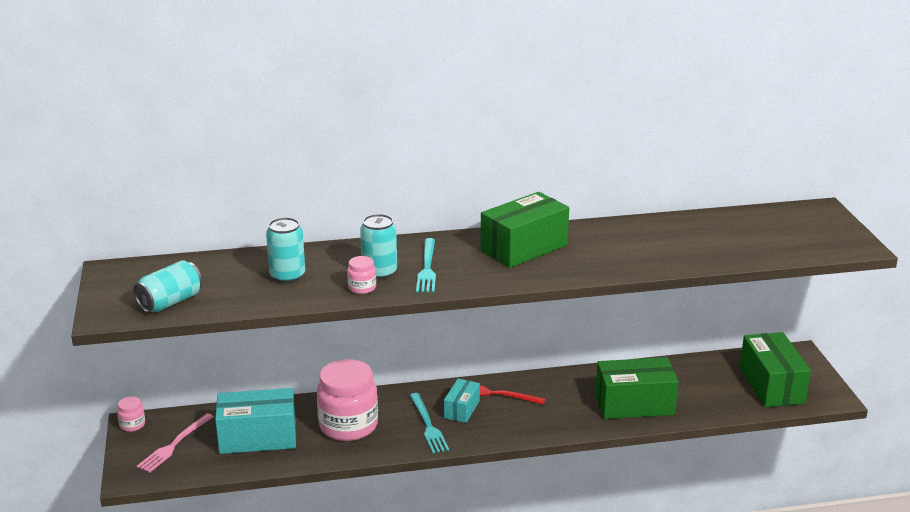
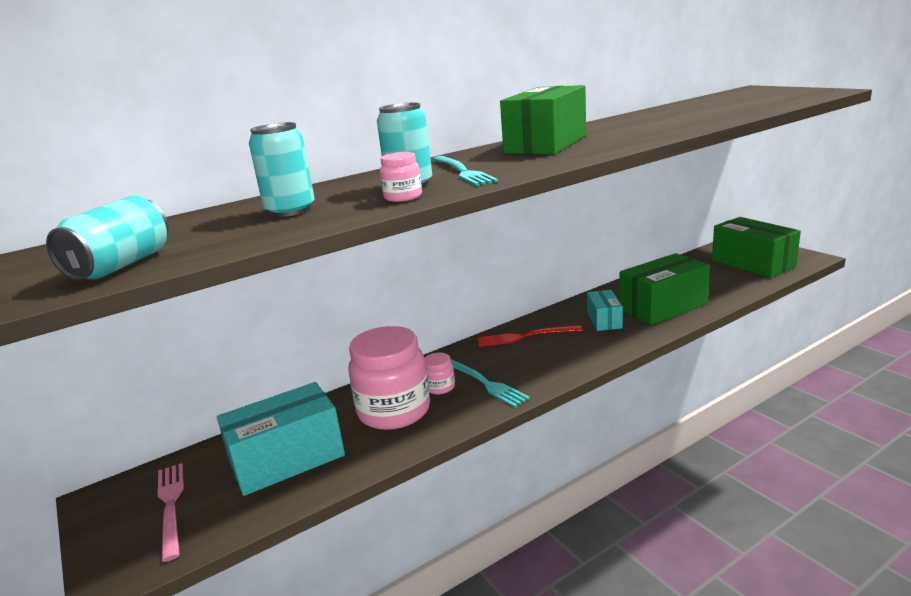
camera: 20 degrees left, 5 degrees down
(132, 425) = (97, 501): pink jar -> pink jar (440, 387)
(174, 444) = (171, 506): pink fork -> pink fork turned 150 degrees clockwise
(462, 409) = (506, 358): turquoise box -> turquoise box (604, 320)

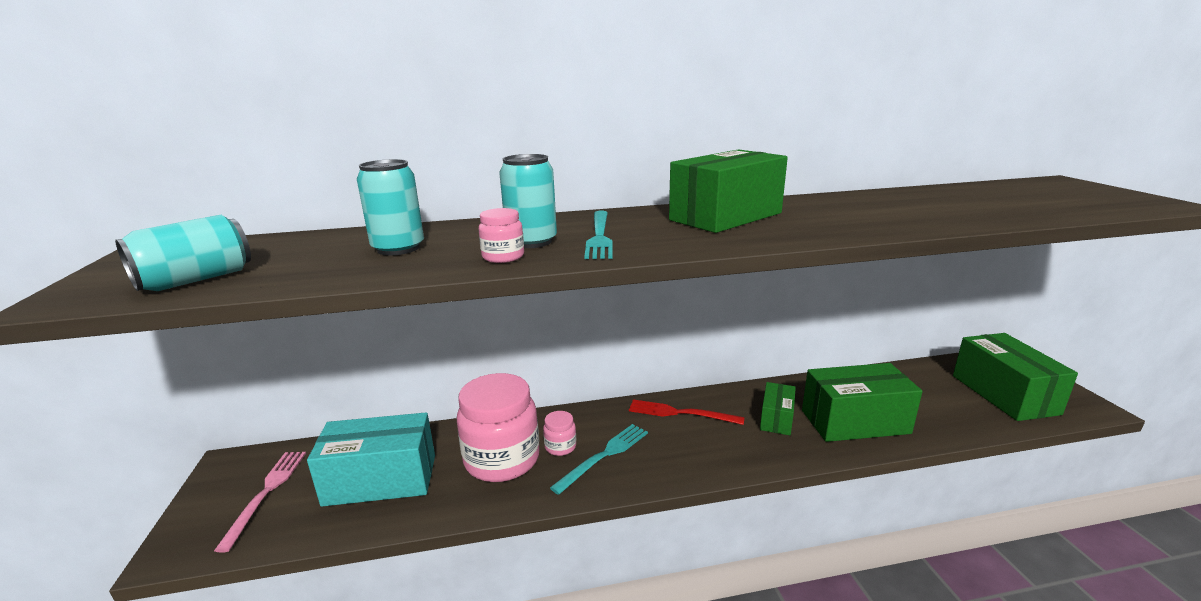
camera: 20 degrees right, 0 degrees up
(484, 382) = (604, 456): turquoise fork -> turquoise fork turned 120 degrees counterclockwise
(604, 320) = (776, 419): turquoise box -> green box

